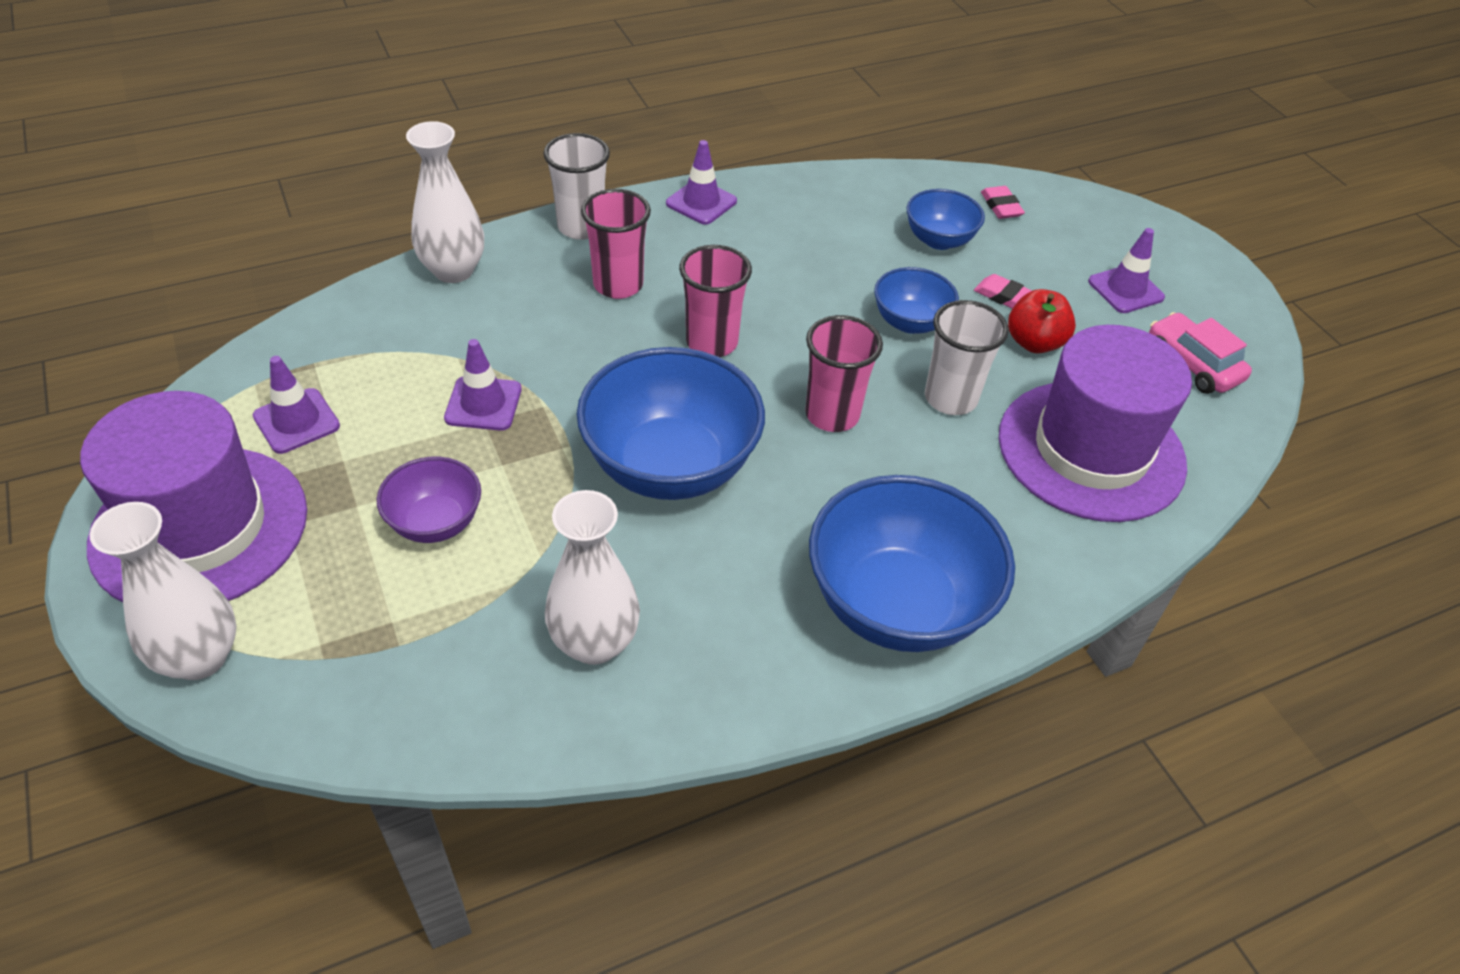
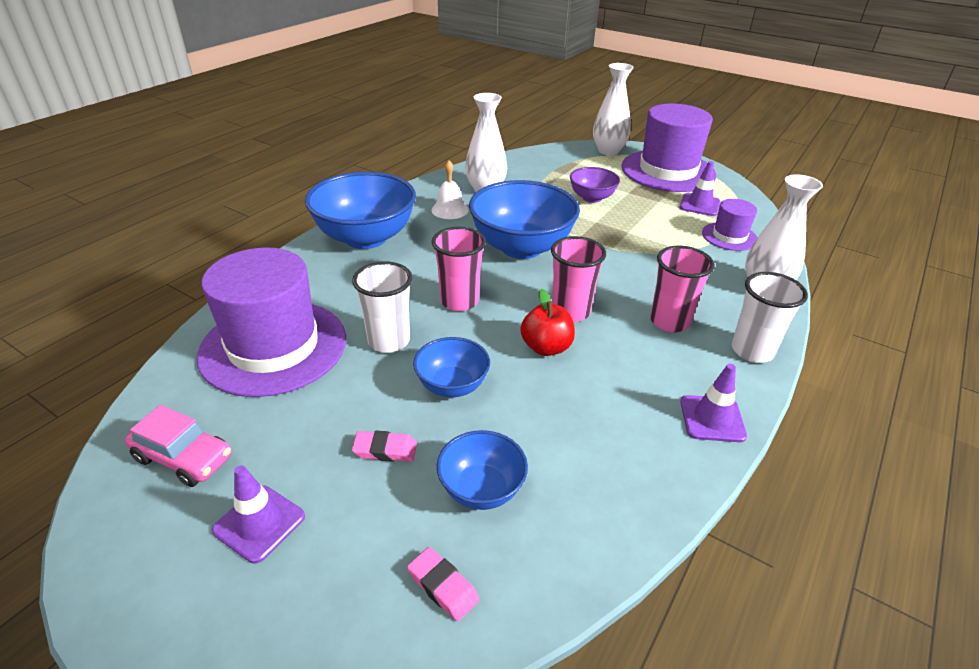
camera: 150 degrees right, 10 degrees down
(362, 349) = (729, 236): none -> purple hat
(483, 404) = (640, 238): purple traffic cone -> none
(708, 613) = (450, 210): none -> white bell
(1034, 342) = (341, 414): red apple -> red apple (546, 347)

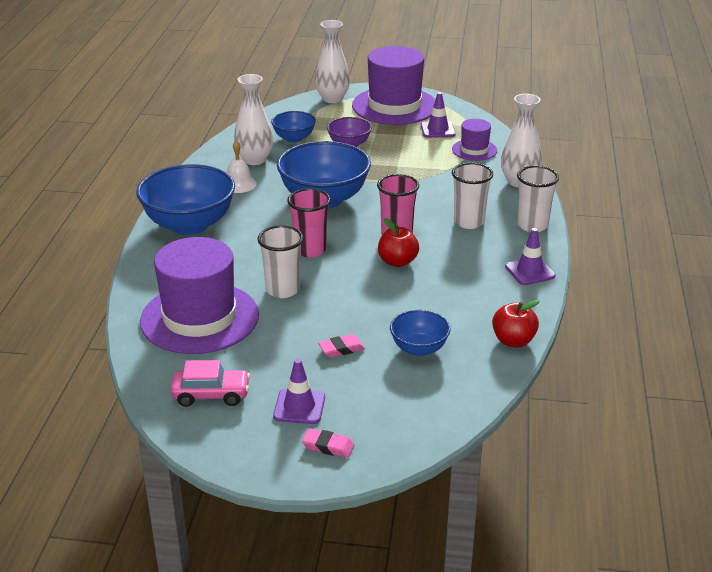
camera: 25 degrees left, 5 degrees down
(443, 586) = (434, 396): pink eraser -> pink eraser (328, 446)
(452, 386) = (353, 302): blue bowl -> blue bowl (294, 138)
(623, 530) = (513, 341): none -> red apple
(669, 322) = (469, 222): pink cup -> white cup

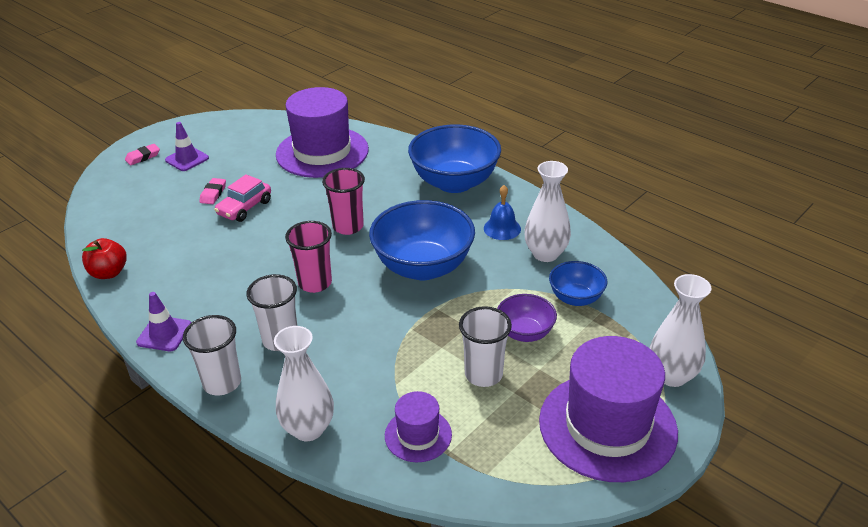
camera: 125 degrees right, 5 degrees up
(211, 395) = (241, 135): pink car -> pink car (244, 208)
(239, 184) = (502, 228): white bell -> blue bell
(282, 290) = (311, 194): white cup -> white cup (483, 374)
(397, 262) = (275, 264): red apple -> none
(419, 348) = (166, 225): blue bowl -> none
(437, 130) = (501, 431): purple traffic cone -> none

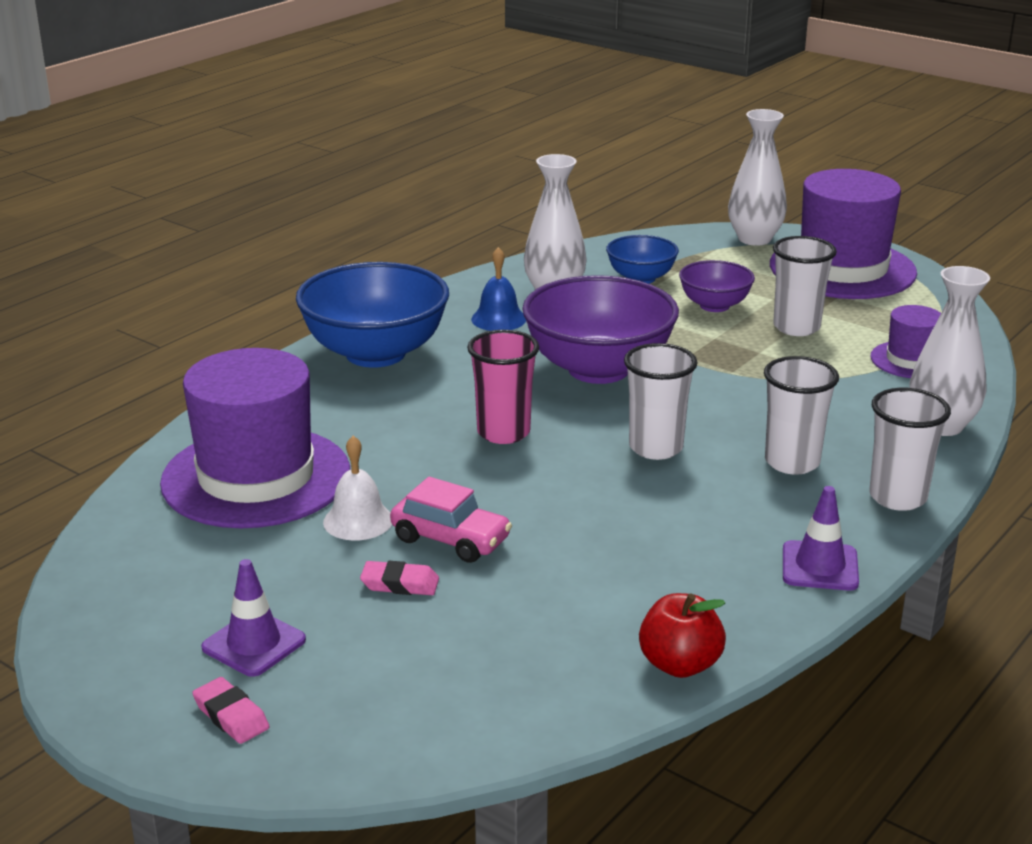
camera: 95 degrees left, 10 degrees down
(272, 181) = (358, 521): none -> white bell
(315, 283) = (656, 448): pink cup -> white cup
(423, 267) = (598, 369): blue bowl -> purple bowl

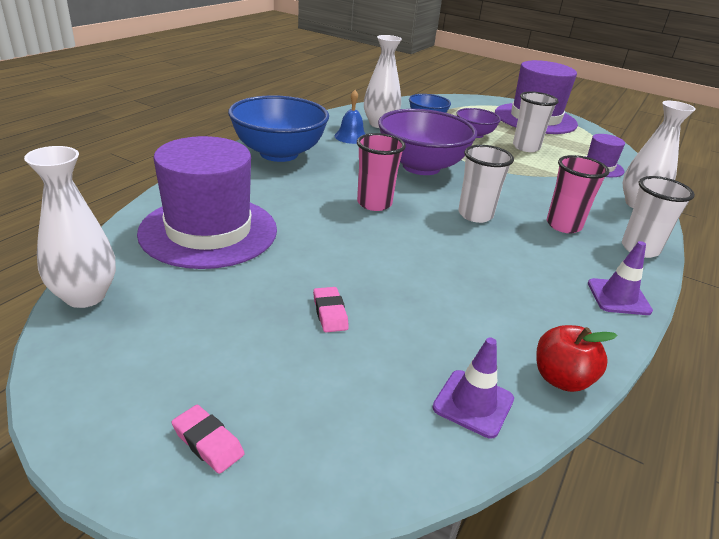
camera: 10 degrees left, 5 degrees up
(254, 644) = (221, 368): purple traffic cone -> purple traffic cone (473, 403)
(358, 521) = (288, 263): white bell -> none
(400, 584) = (330, 313): pink eraser -> pink eraser turned 75 degrees clockwise
(450, 539) = (359, 277): pink car -> none
(754, 239) = (481, 102): white vase -> white vase (85, 296)
(792, 462) = (563, 225): white cup -> pink cup

